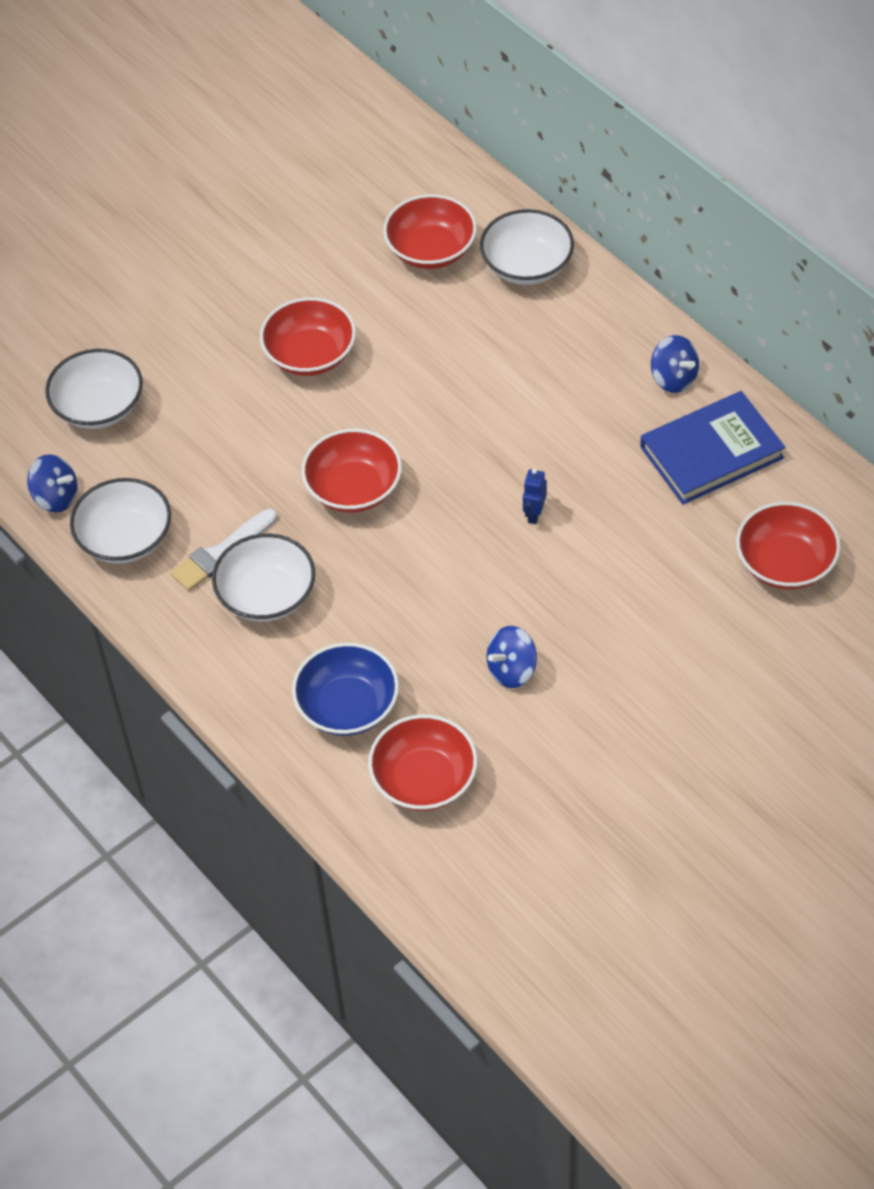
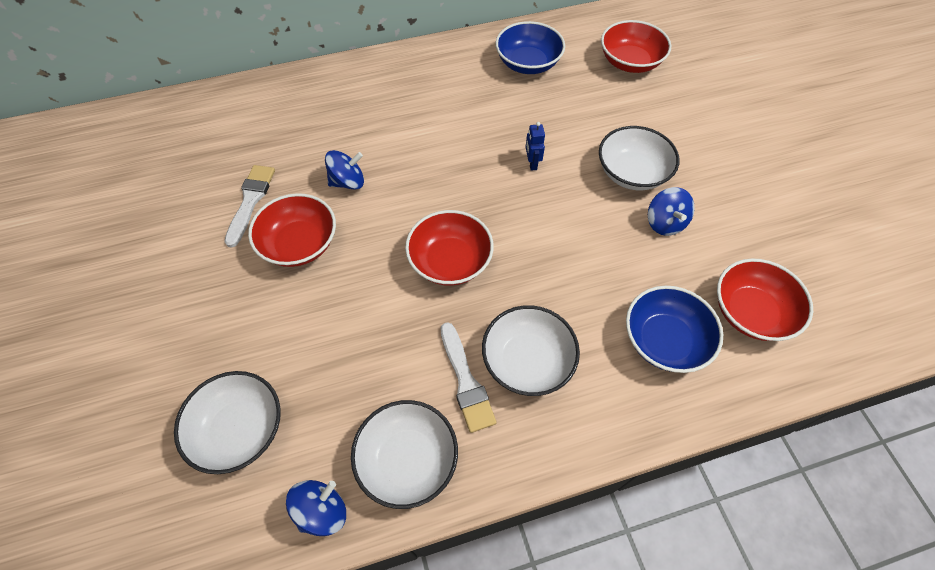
camera: 70 degrees left, 5 degrees up
(342, 288) = (250, 201): none -> white brush
(431, 250) = (258, 137): red bowl -> none
(527, 265) = (313, 94): white bowl -> white bowl (632, 173)
(534, 514) = (532, 163): blue robot -> blue robot turned 45 degrees clockwise
(673, 378) = (458, 59): blue spinning top -> blue spinning top (348, 182)
(711, 452) = (528, 63): blue book -> blue bowl

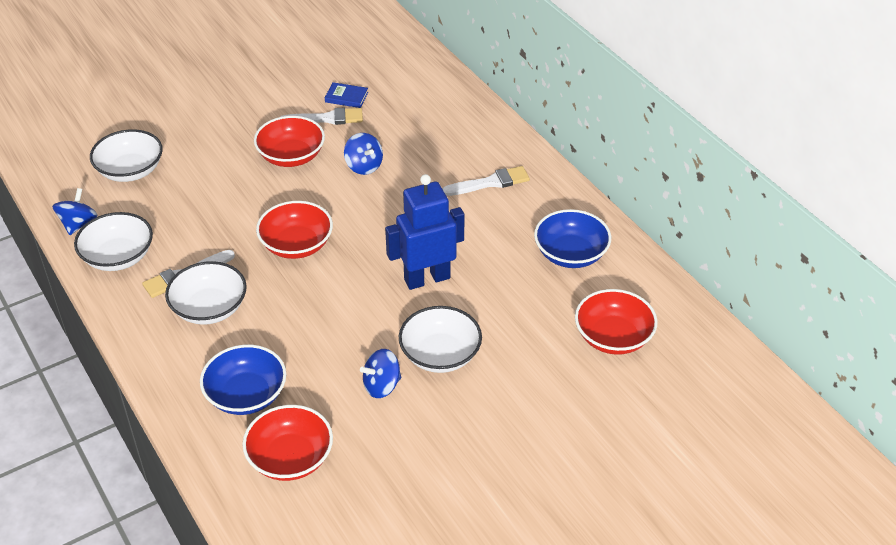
camera: 75 degrees right, 15 degrees down
(223, 177) = (346, 97): none -> blue book
(322, 511) = (78, 224): blue spinning top -> blue spinning top turned 105 degrees counterclockwise
(416, 93) = (490, 183): none -> white brush
(532, 163) = (427, 279): blue robot -> blue robot, size x2.41

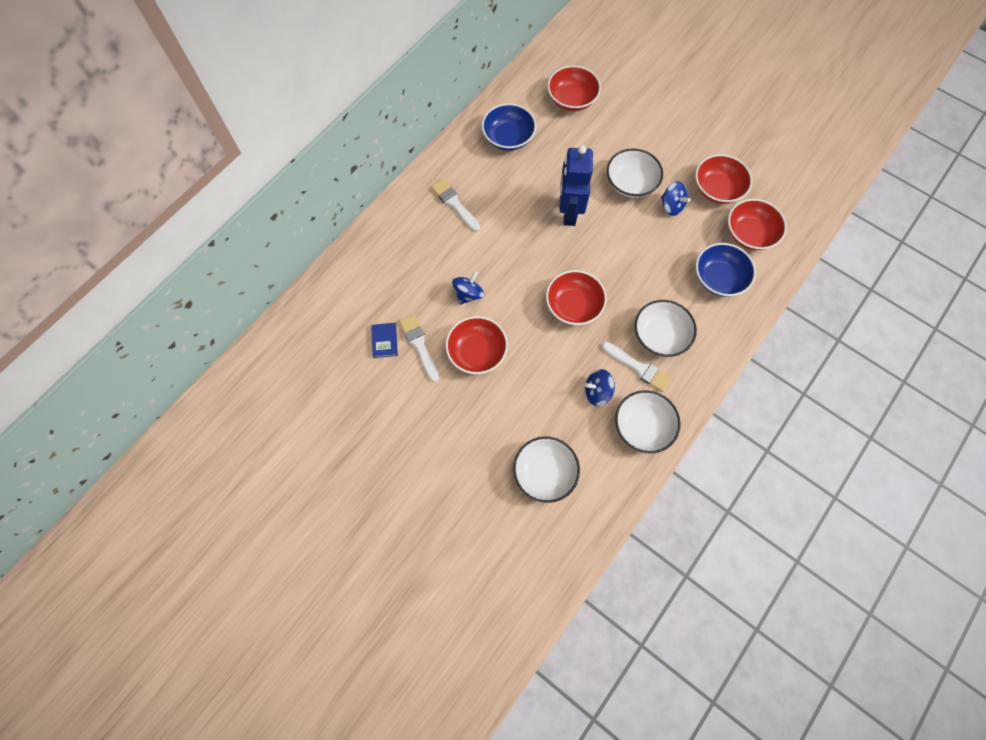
camera: 110 degrees left, 25 degrees up
(78, 224) = (623, 479): blue spinning top -> blue spinning top (597, 392)
(382, 450) = (717, 189): none -> red bowl
(427, 279) = (569, 212): blue robot -> blue robot turned 45 degrees clockwise

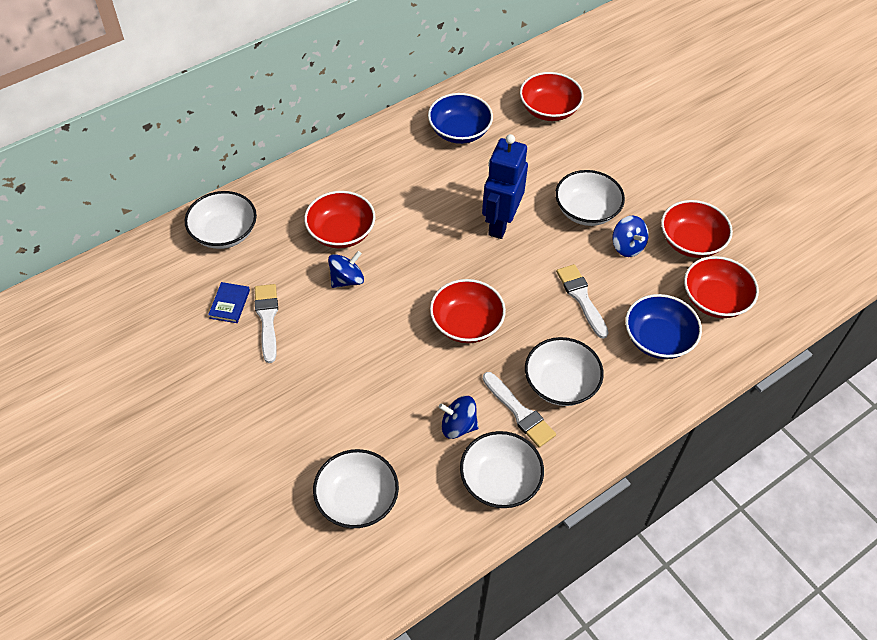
camera: 15 degrees right, 15 degrees down
(355, 280) = (224, 233): none -> white bowl
(454, 204) = (370, 183): white brush -> white brush (581, 298)
(477, 352) = (331, 343): red bowl -> red bowl (341, 232)

